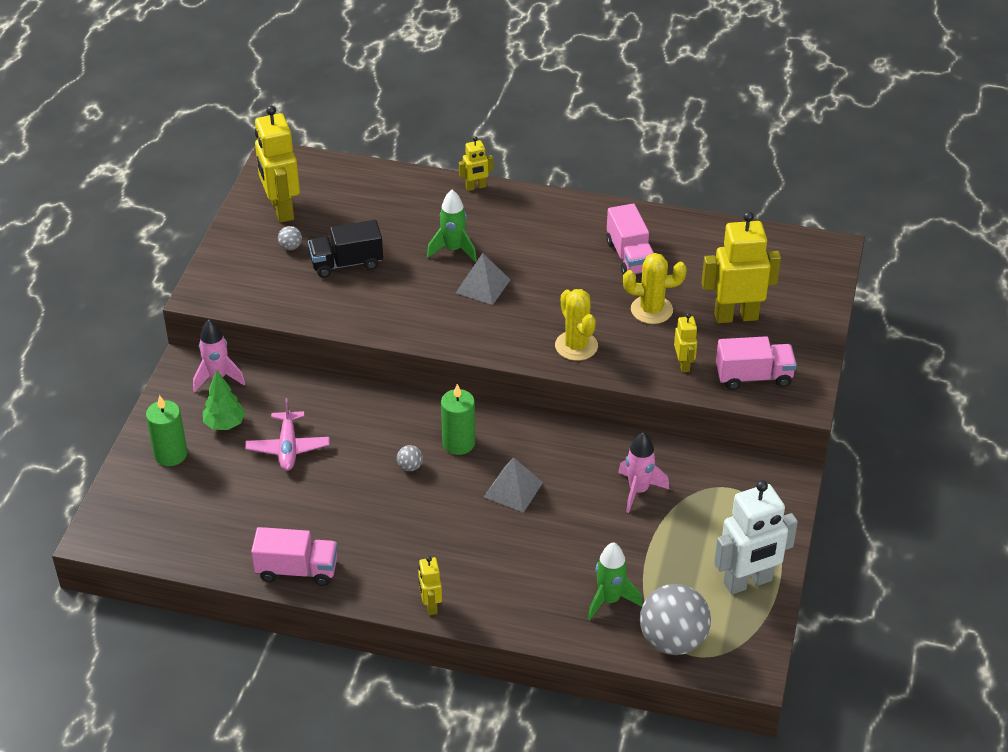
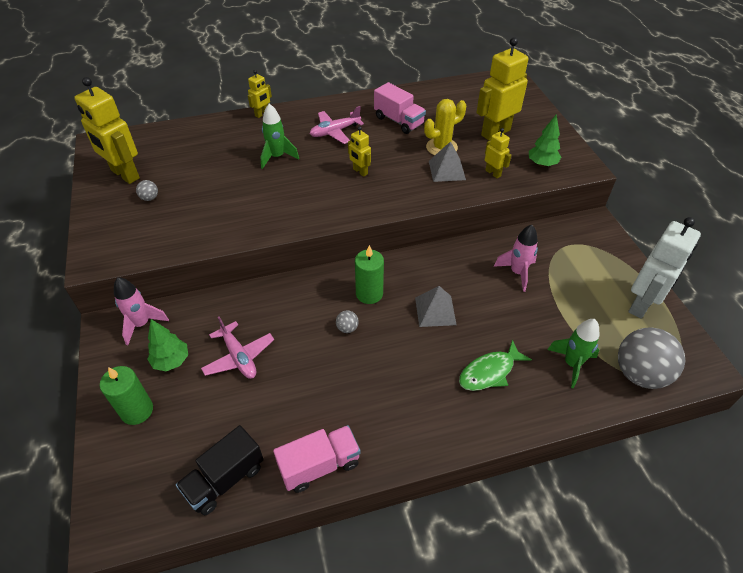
camera: 30 degrees left, 5 degrees up
(346, 263) = (203, 194): black truck -> black truck (225, 479)
(430, 605) = (451, 439): yellow robot -> yellow robot (360, 171)
(483, 286) = (317, 173): grey pyramid -> grey pyramid (447, 170)
(518, 569) = (489, 372): none -> green fish
(542, 242) = (335, 132): none -> pink plane
(576, 346) = (414, 188): yellow cactus -> none
(753, 377) = (542, 164): pink truck -> green tree

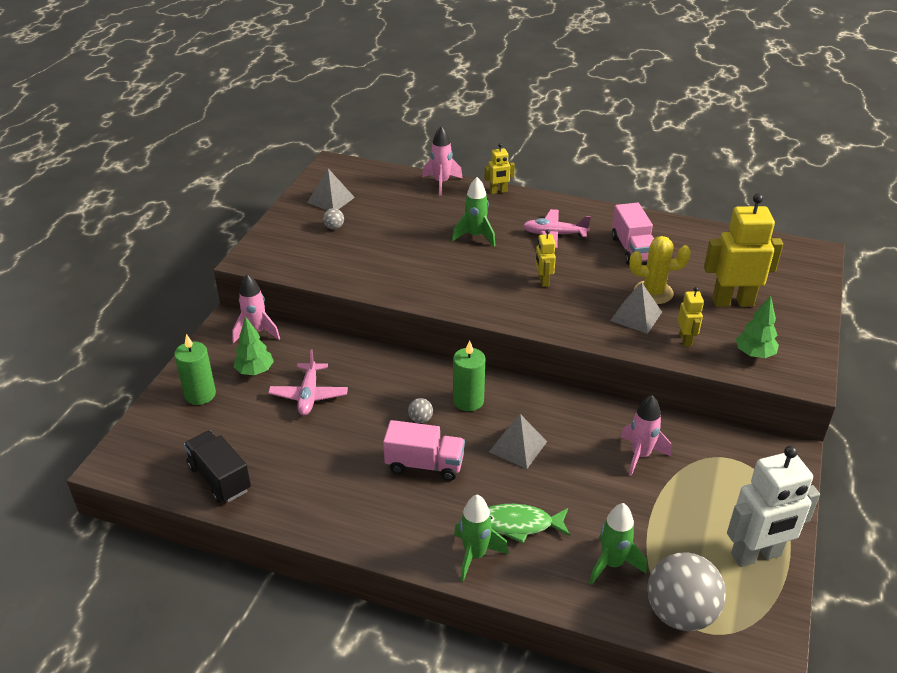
camera: 35 degrees right, 10 degrees down
(125, 174) = (331, 200): yellow robot -> grey pyramid
(210, 124) = (441, 183): none -> pink rocket
(225, 479) = (220, 478): black truck -> black truck turned 60 degrees clockwise
(319, 465) = (298, 511): pink truck -> pink truck (424, 464)
(483, 416) = (475, 555): none -> green rocket

